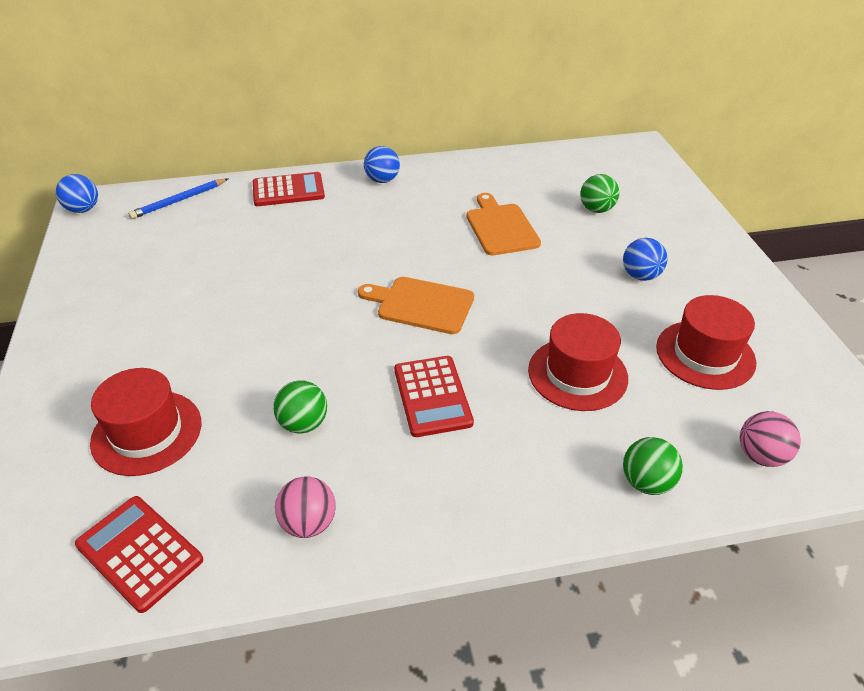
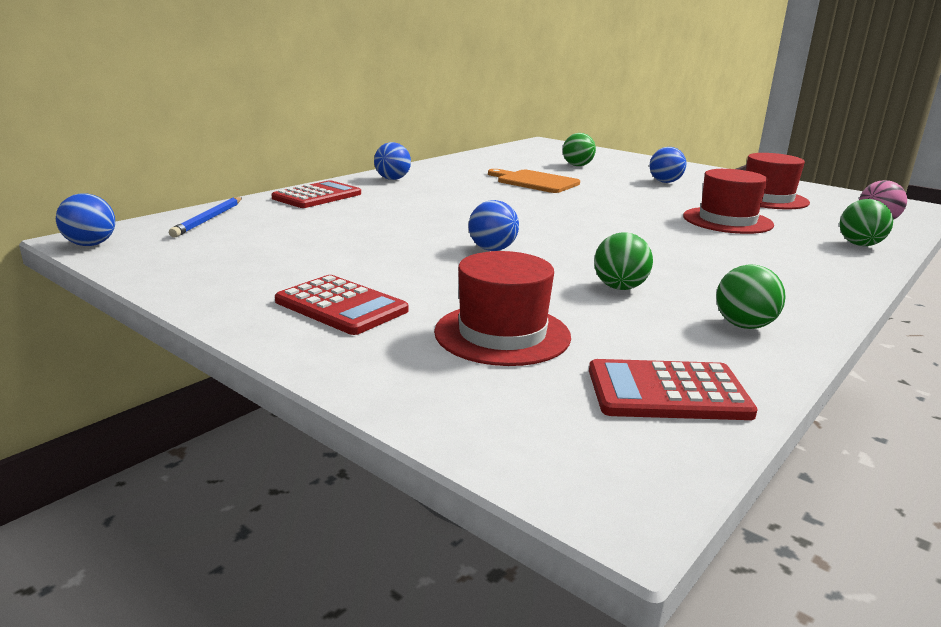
camera: 40 degrees left, 20 degrees down
(296, 324) = (492, 249): none -> blue ball
(309, 523) = (744, 325): pink ball -> green ball
(421, 305) = (564, 220): orange cutting board -> none
(432, 396) = (672, 251): red calculator -> red calculator (341, 306)

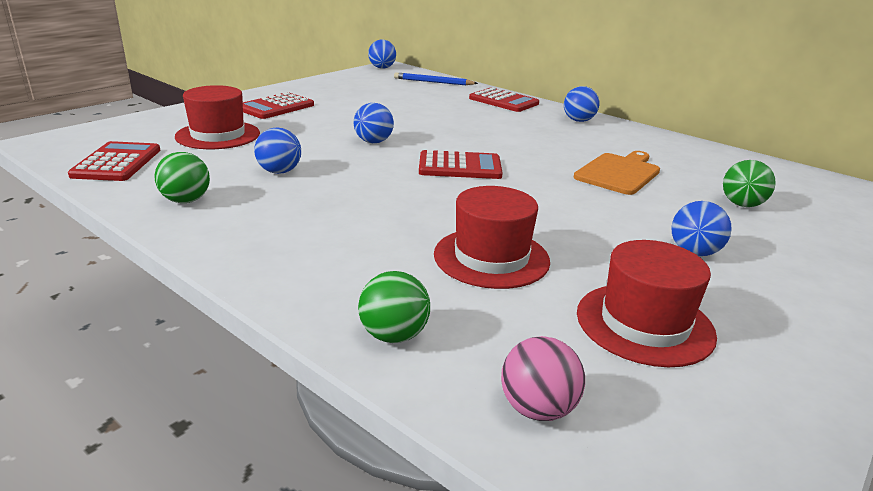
camera: 90 degrees right, 5 degrees up
(551, 221) = (460, 166): none -> red calculator
(619, 287) = (279, 171): green ball -> blue ball

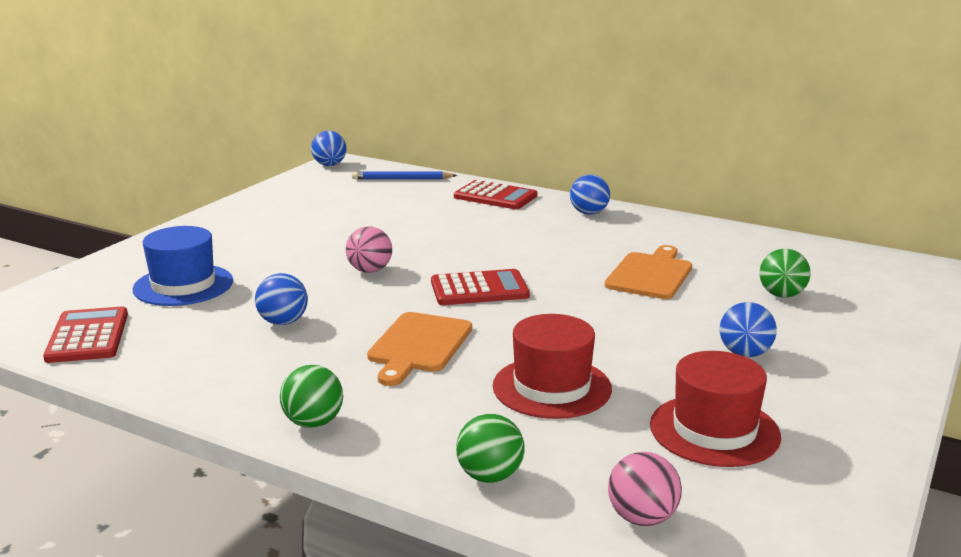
camera: 10 degrees left, 5 degrees down
(186, 200) = (200, 371): green ball -> green ball (313, 422)
(218, 135) = (183, 285): red hat -> blue hat
(276, 107) = (229, 238): red calculator -> none
(373, 142) = (370, 270): blue ball -> pink ball
(384, 205) = (418, 345): none -> orange cutting board

